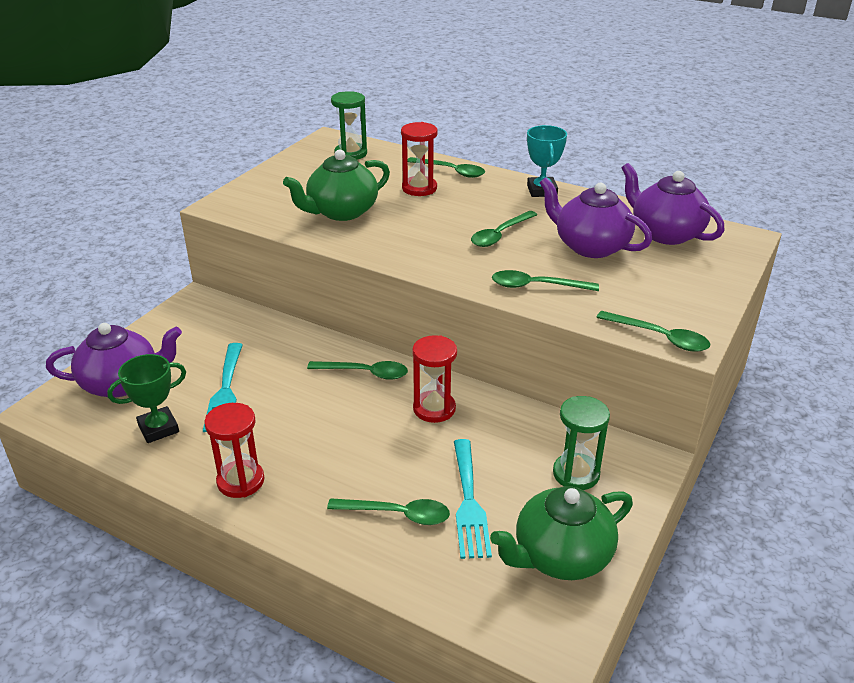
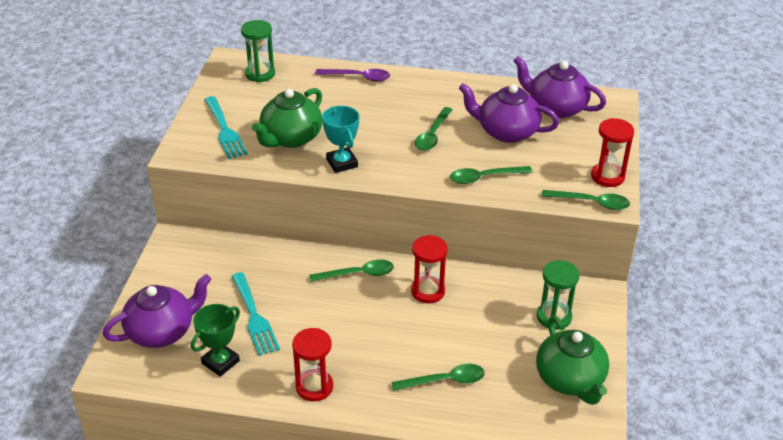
camera: 20 degrees left, 5 degrees up
(419, 188) = (342, 101): red hourglass -> red hourglass (607, 176)
(451, 171) = (358, 77): green spoon -> purple spoon
(469, 503) = (491, 358): turquoise fork -> turquoise fork (225, 130)
(542, 191) = (443, 84): turquoise trophy -> turquoise trophy (342, 163)
(560, 556) = (570, 380): green teapot -> green teapot turned 60 degrees counterclockwise

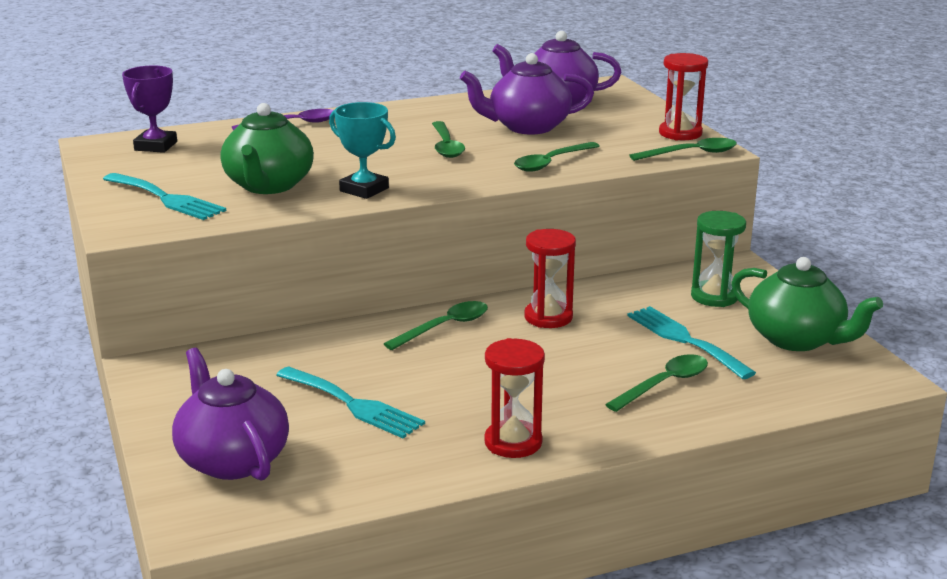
camera: 30 degrees left, 15 degrees down
(162, 331) = (232, 459): purple teapot -> purple teapot turned 60 degrees counterclockwise
(220, 362) = (356, 461): green trophy -> none
(260, 74) = (156, 146): green hourglass -> purple trophy
(495, 348) = (684, 340): none -> turquoise fork

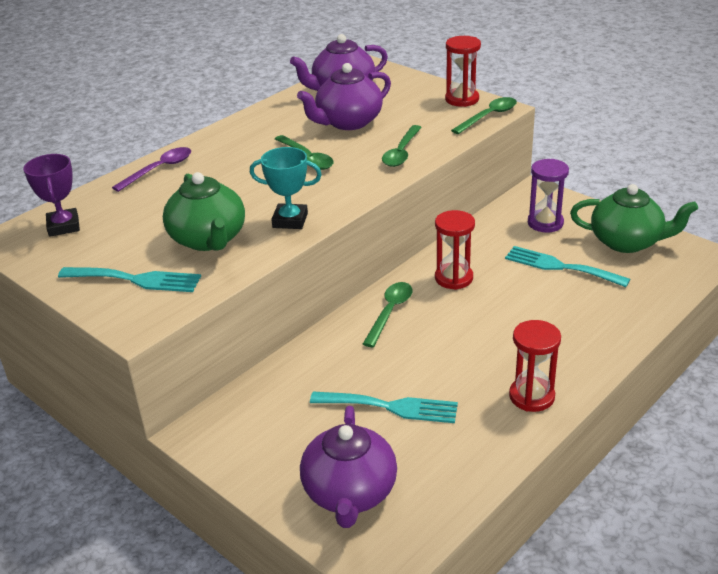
camera: 25 degrees left, 10 degrees up
(232, 459) = (350, 493): purple teapot -> purple teapot turned 120 degrees counterclockwise
(664, 384) = (581, 309): green spoon -> none
(714, 296) = (545, 223): green hourglass -> purple hourglass

